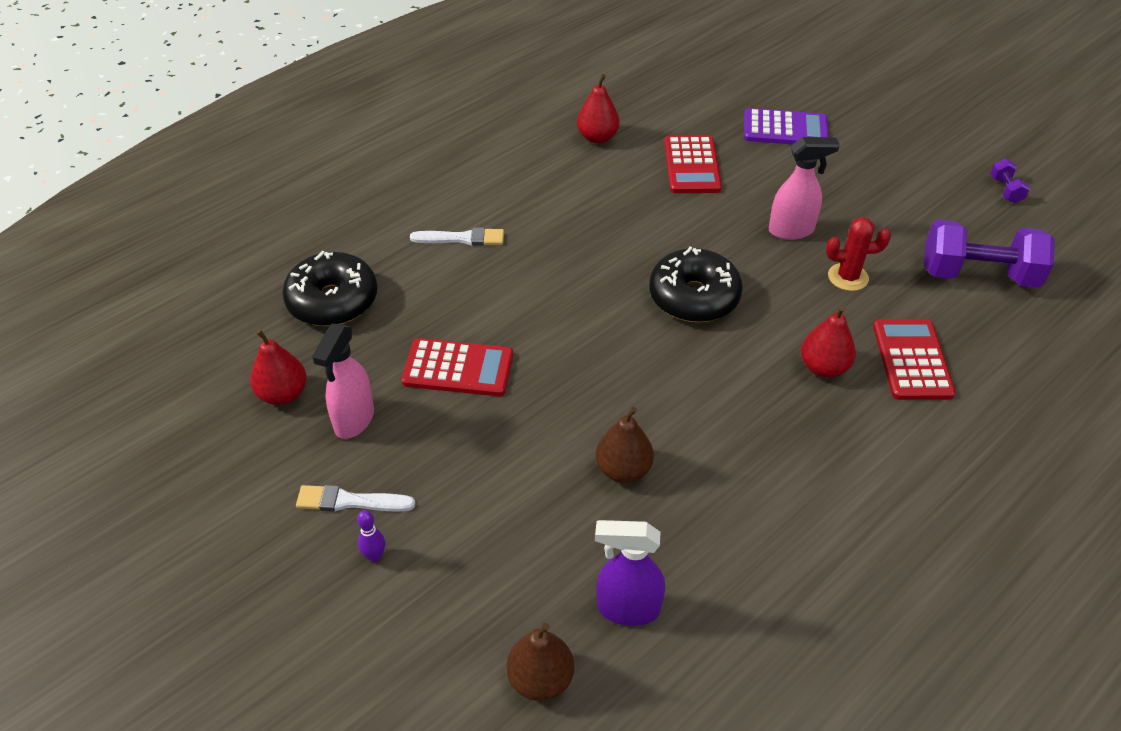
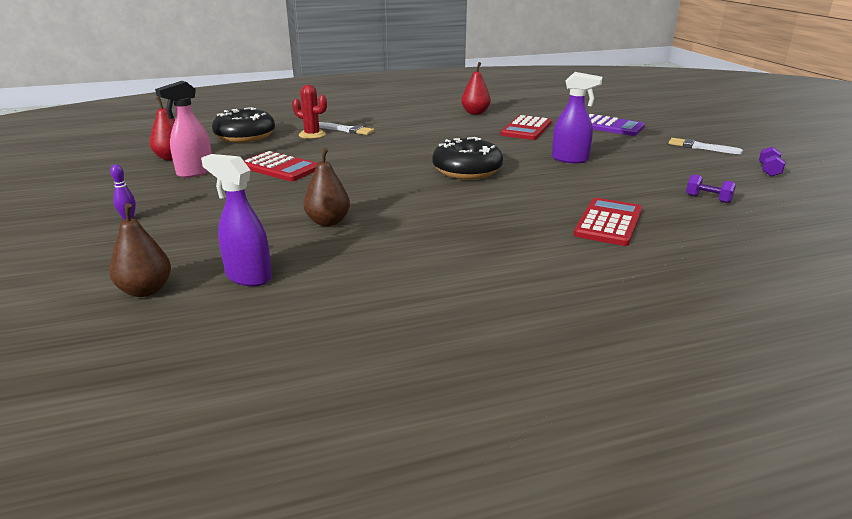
camera: 25 degrees right, 20 degrees down
(350, 501) = (147, 197): white brush -> white brush (700, 147)
(791, 230) = (570, 159): pink spray bottle -> purple spray bottle
(823, 367) = (530, 212): red pear -> none
(848, 277) = (593, 182): red cactus -> red cactus (312, 135)
(978, 275) = (708, 199): purple dumbbell -> purple dumbbell, size x0.44

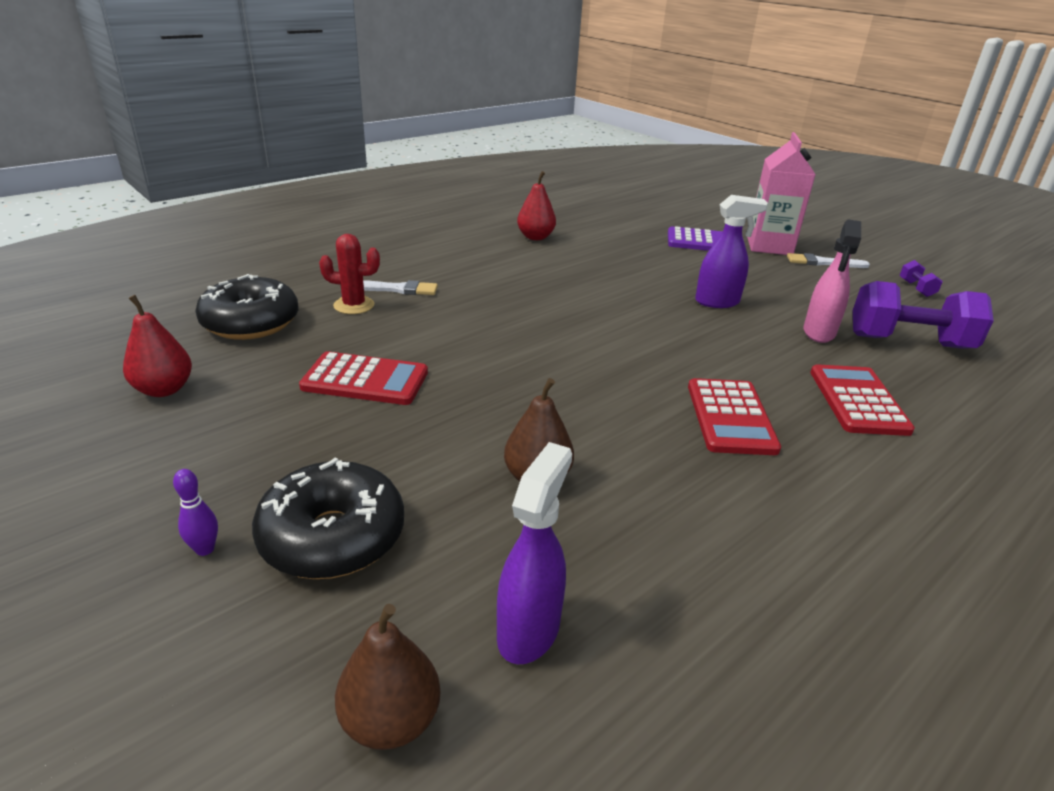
camera: 25 degrees left, 5 degrees up
(194, 172) = (234, 415): pink spray bottle -> pink spray bottle (819, 333)
(248, 277) = (529, 630): purple spray bottle -> purple spray bottle turned 105 degrees clockwise
(467, 170) = (622, 341): black donut -> black donut (332, 536)
(526, 129) = (621, 257): red calculator -> red calculator (731, 417)
(664, 133) = (769, 246): none -> pink carton
(708, 199) = (909, 342): purple dumbbell -> purple dumbbell, size x2.27

